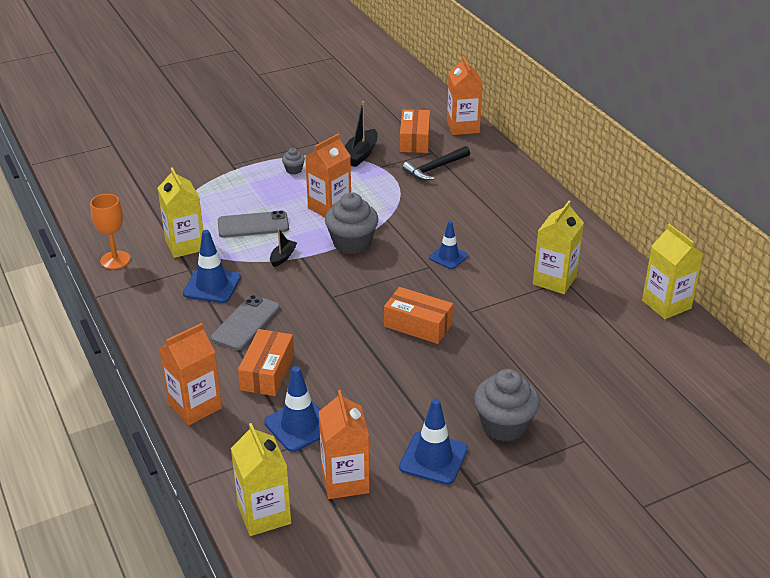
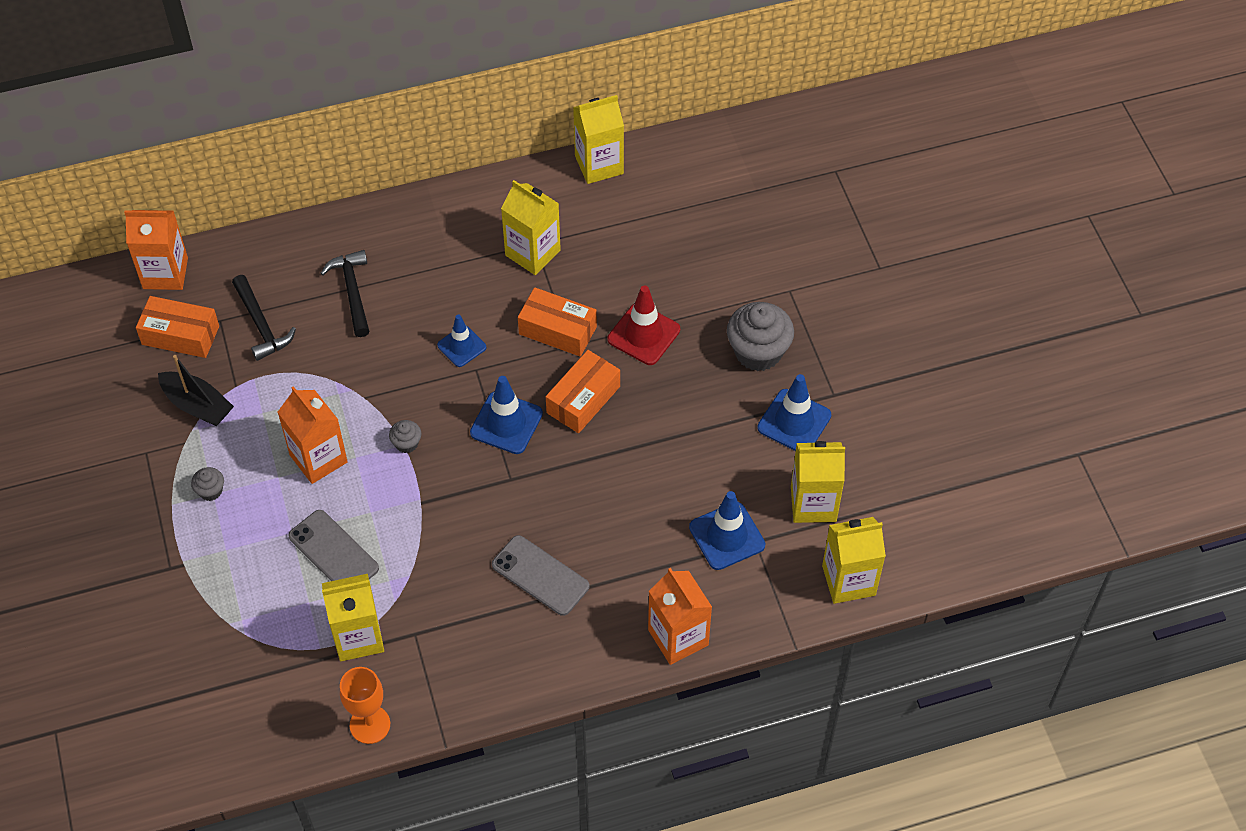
camera: 80 degrees left, 20 degrees up
(212, 285) = (456, 609): blue traffic cone -> blue traffic cone (506, 423)
(253, 225) = (333, 552): grey phone -> grey phone turned 45 degrees counterclockwise
(267, 372) = (634, 560): orange box -> orange box (557, 330)
(283, 257) = (415, 523): black boat -> none
(345, 481) = (813, 503): orange carton -> yellow carton
(352, 243) = (406, 443): grey cupcake -> grey cupcake, size x0.47
(479, 201) = (352, 292): none -> black hammer
(496, 351) = (643, 334): none -> red traffic cone

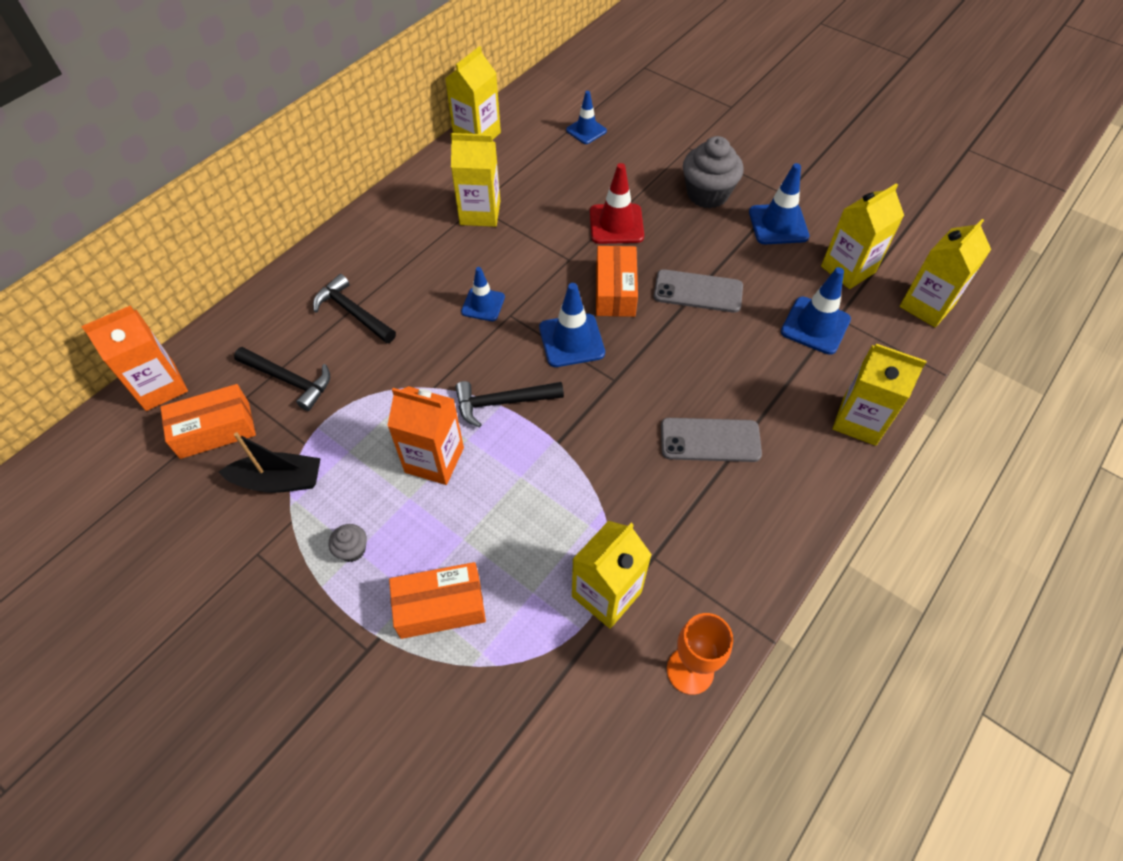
camera: 35 degrees left, 0 degrees up
(333, 552) = (517, 532): grey phone -> grey phone (698, 291)
(406, 443) = (503, 402): grey cupcake -> black hammer
(557, 330) = (549, 254): orange box -> orange box (440, 607)
(678, 637) = (859, 421): orange carton -> yellow carton
(707, 216) = (586, 130): none -> blue traffic cone

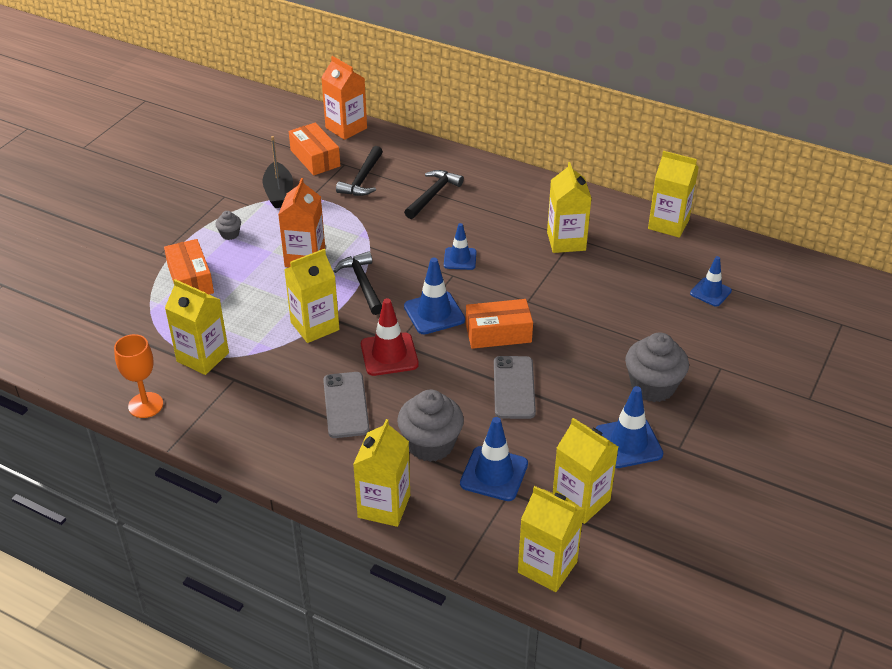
camera: 80 degrees right, 15 degrees down
(570, 460) = (315, 326): none -> yellow carton
(616, 224) = (584, 326): red traffic cone -> red traffic cone (389, 354)
(774, 370) = (430, 444): none -> grey cupcake

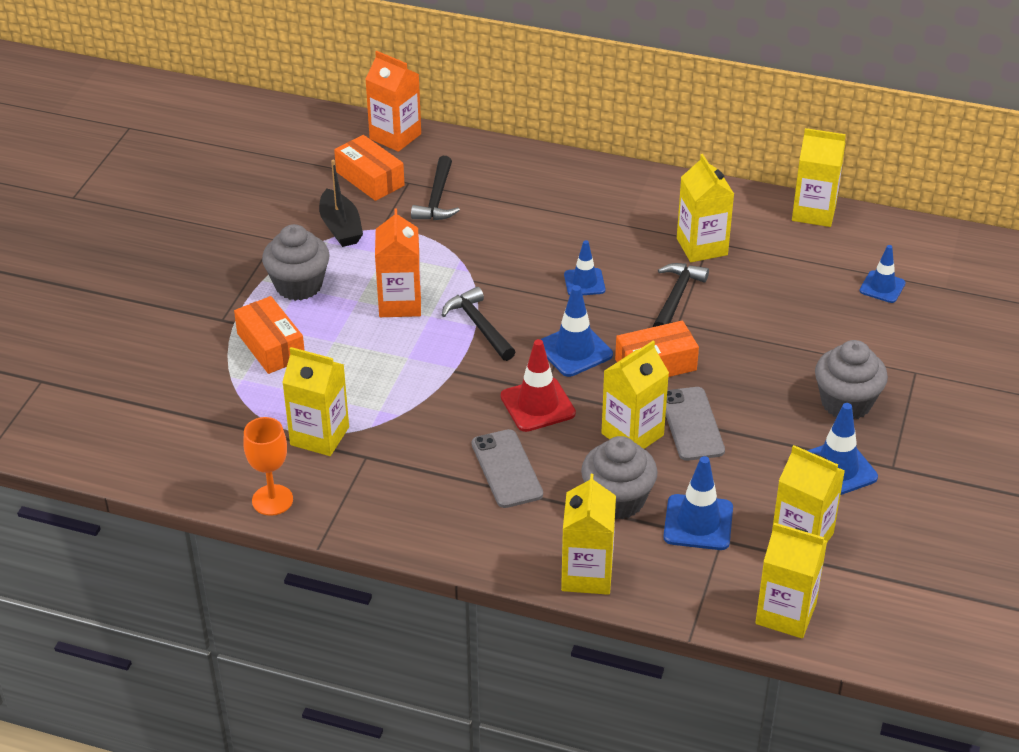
camera: 10 degrees left, 0 degrees up
(230, 234) = (298, 285): grey cupcake -> grey cupcake, size x2.12
(315, 326) = (440, 383): yellow carton -> yellow carton (632, 434)
(433, 195) = (528, 209): black hammer -> black hammer (676, 297)

